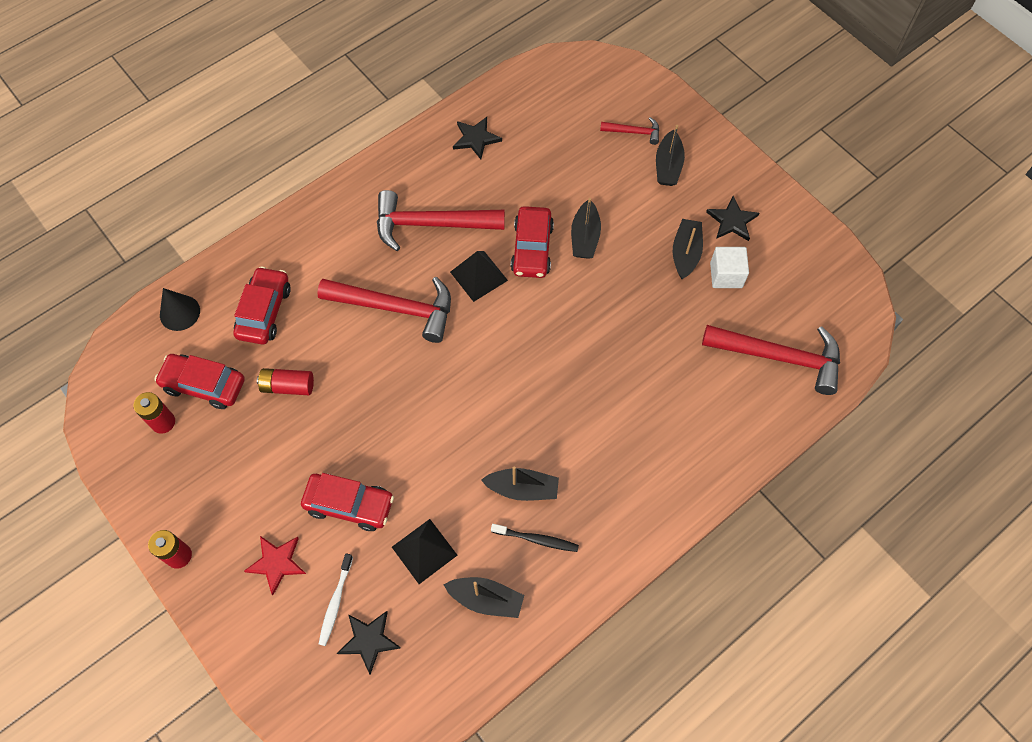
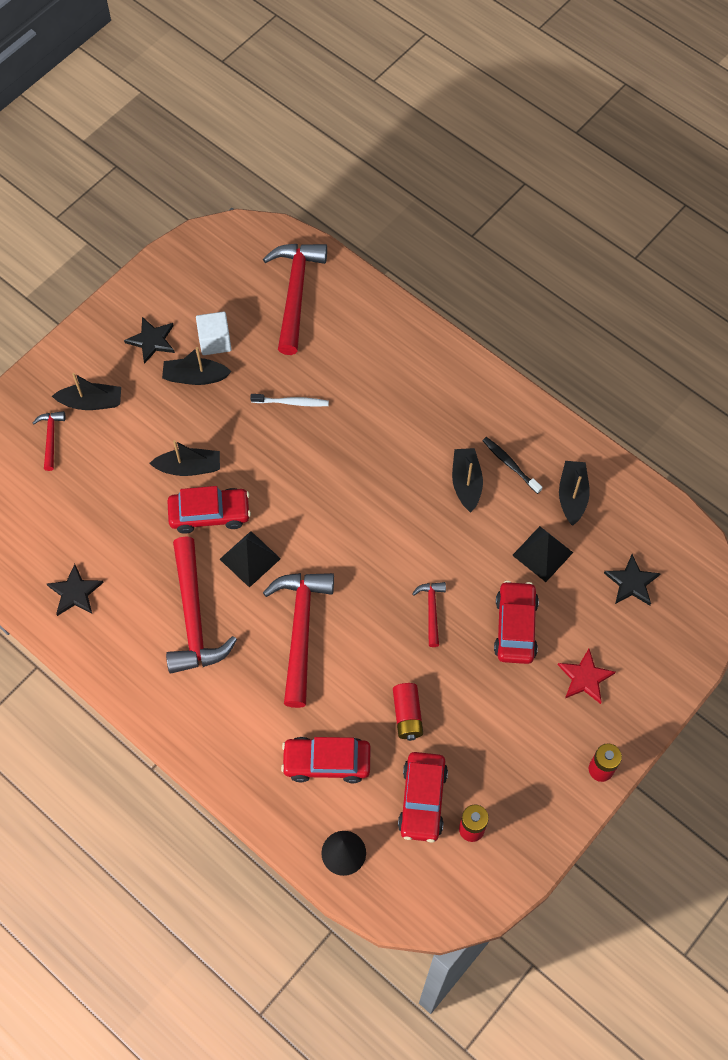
camera: 100 degrees left, 0 degrees up
(335, 602) = (607, 618): white toothbrush -> white toothbrush (292, 402)
(387, 427) = (431, 610): none -> red hammer
(537, 539) = (510, 464): black toothbrush -> black toothbrush turned 45 degrees counterclockwise

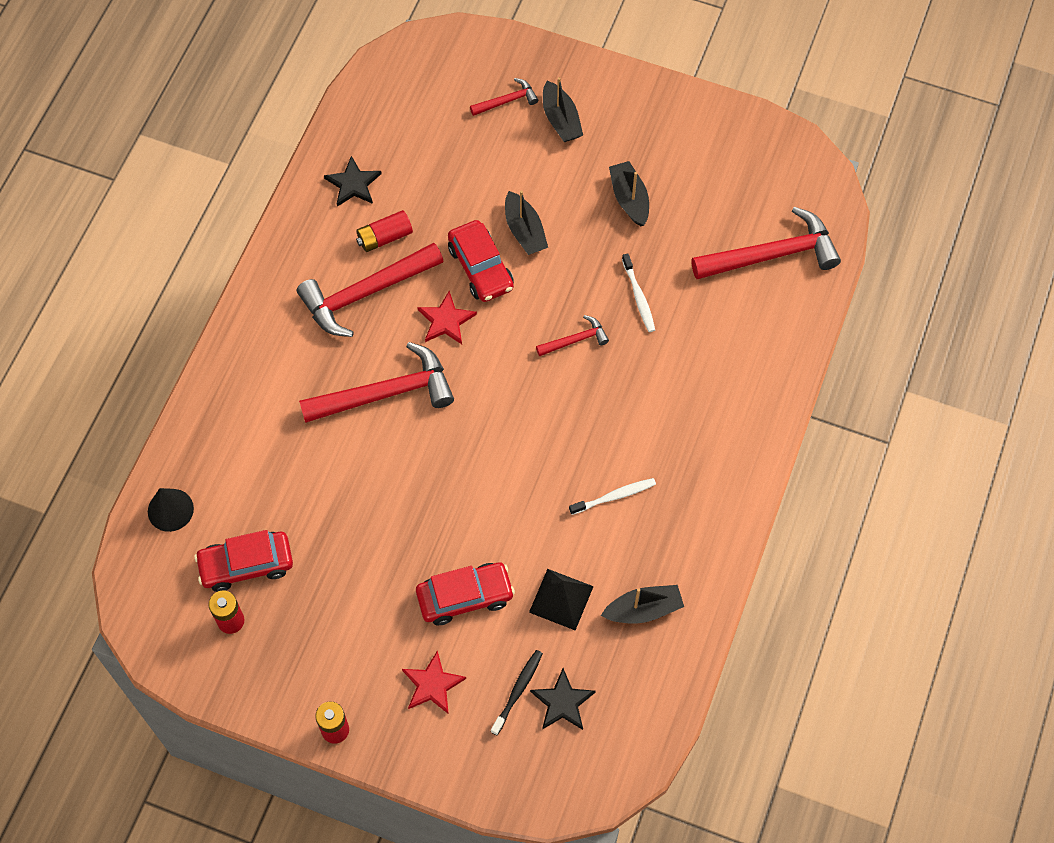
camera: 70 degrees right, 0 degrees up
(152, 341) = (654, 145): black star -> none
(215, 341) = (679, 201): white cube -> none
(250, 559) = (446, 320): black pyramid -> red star
(326, 762) = (256, 464): red car -> none
(407, 715) = (330, 522): red battery -> red battery (384, 237)
(431, 610) = (453, 509): red hammer -> red hammer (575, 340)
(466, 483) = (614, 496): black boat -> white toothbrush
(510, 464) = (655, 534): black toothbrush -> black toothbrush (518, 691)

